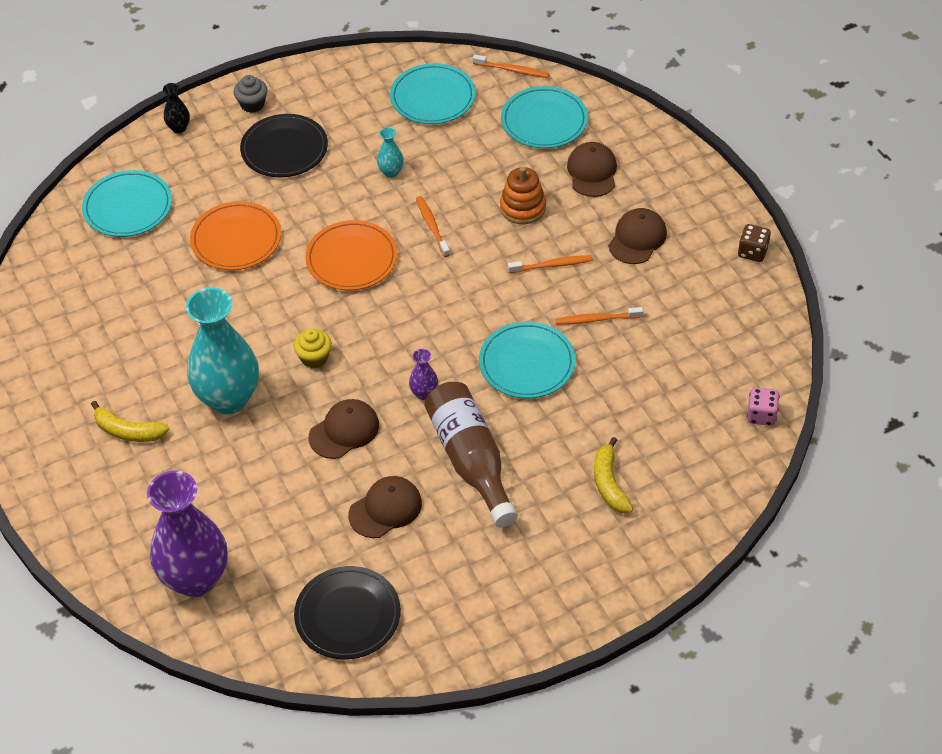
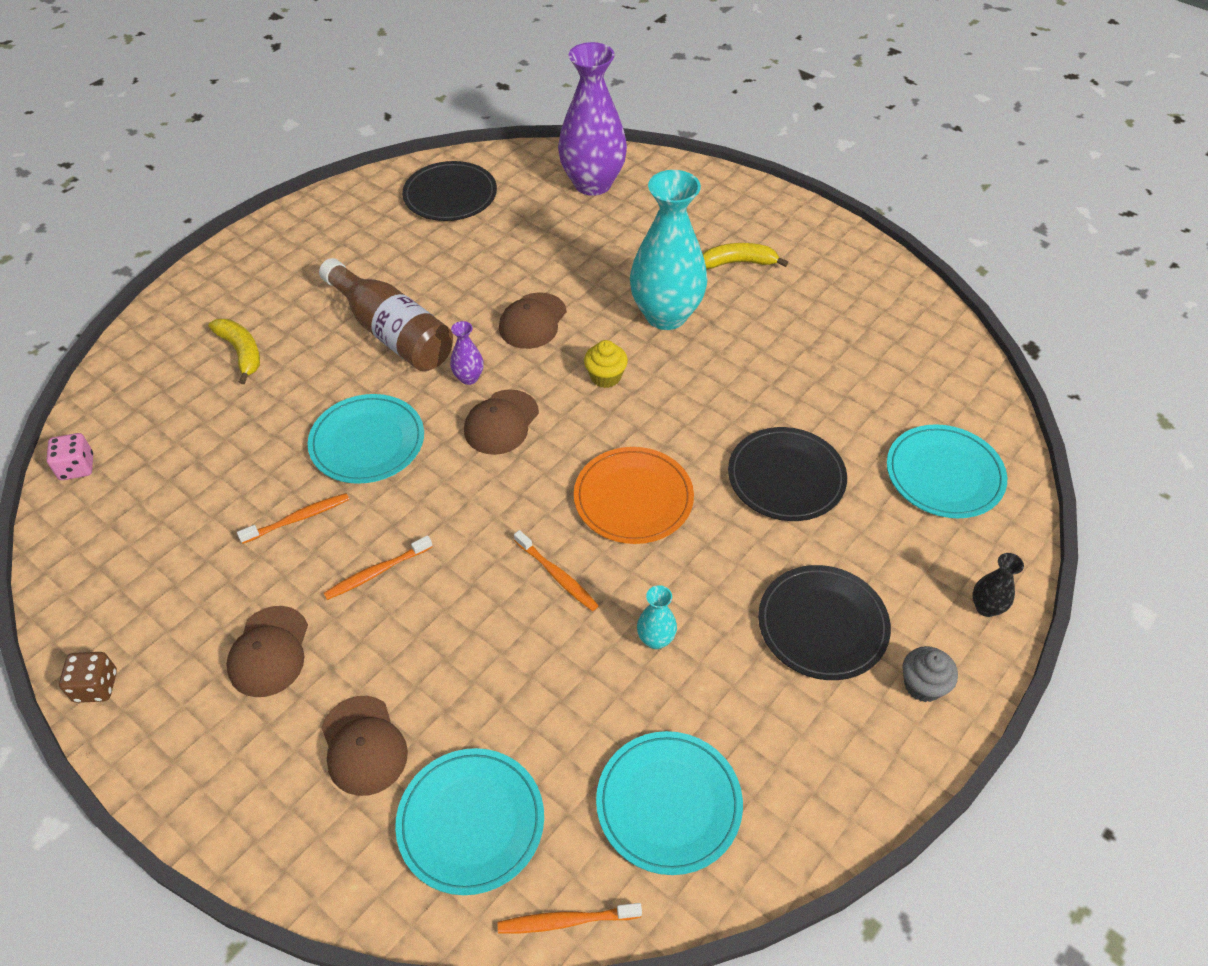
camera: 155 degrees right, 0 degrees up
(236, 239) = (786, 477): orange plate -> black plate
(385, 509) = (457, 272): brown cap -> brown cap (501, 422)
(523, 207) = (446, 646): orange stacking toy -> none

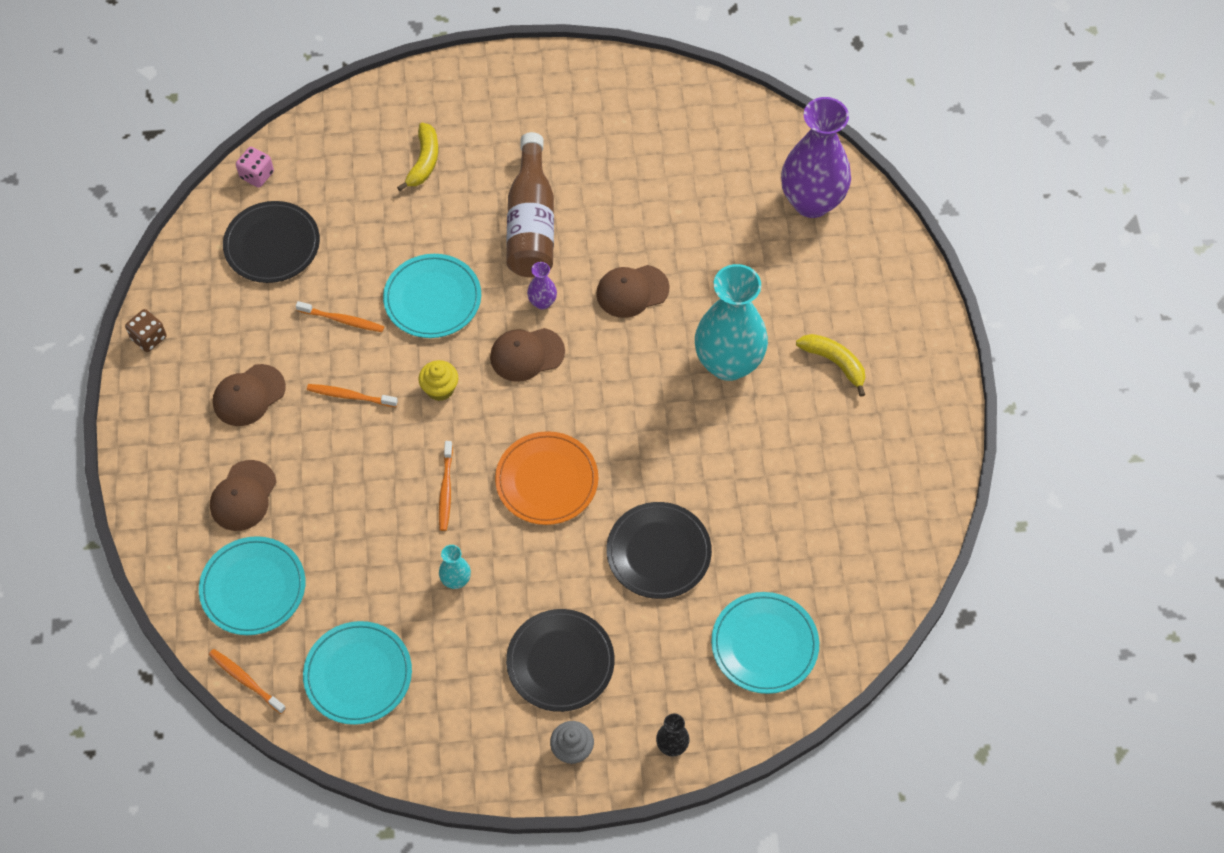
camera: 45 degrees right, 10 degrees up
(450, 195) = (694, 129): black plate -> black plate (272, 245)
(605, 377) = (630, 377): yellow cupcake -> yellow cupcake (440, 389)

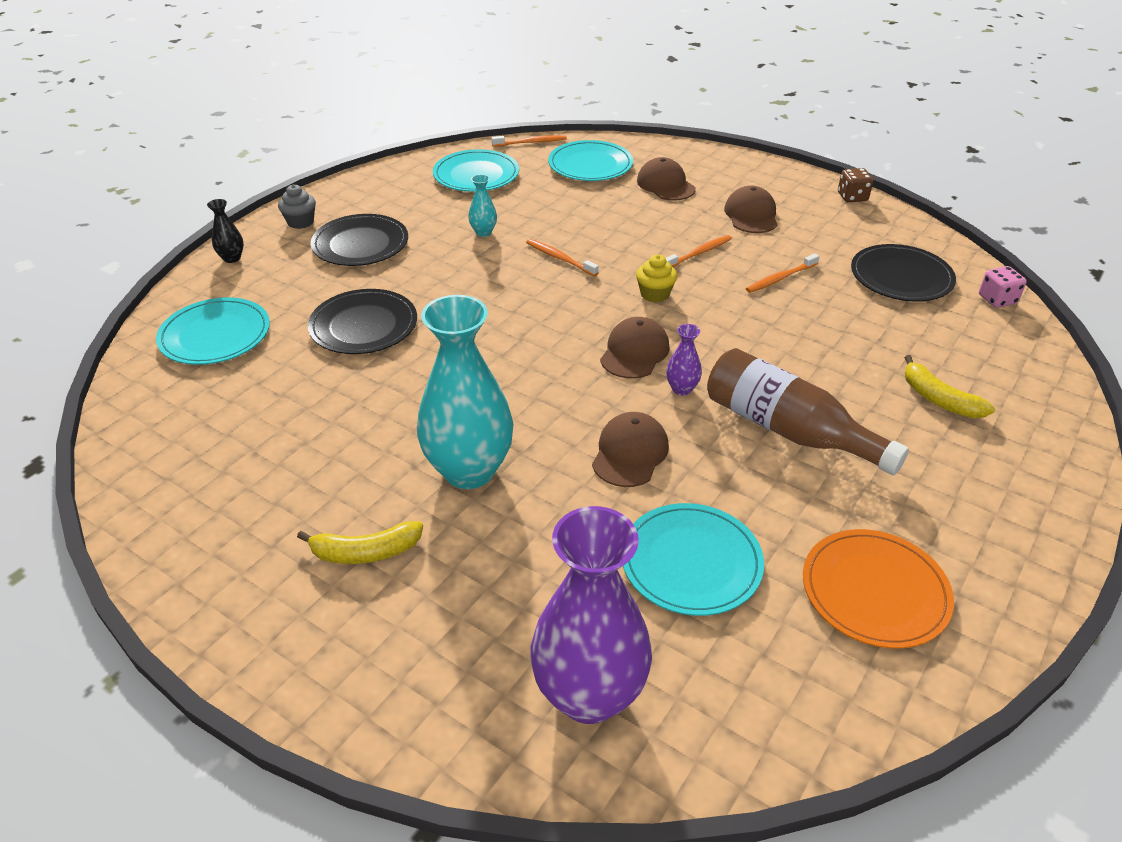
camera: 130 degrees right, 20 degrees down
(432, 298) = (755, 330): turquoise plate -> turquoise plate (691, 562)
(547, 480) = (502, 305): orange plate -> orange plate (875, 591)

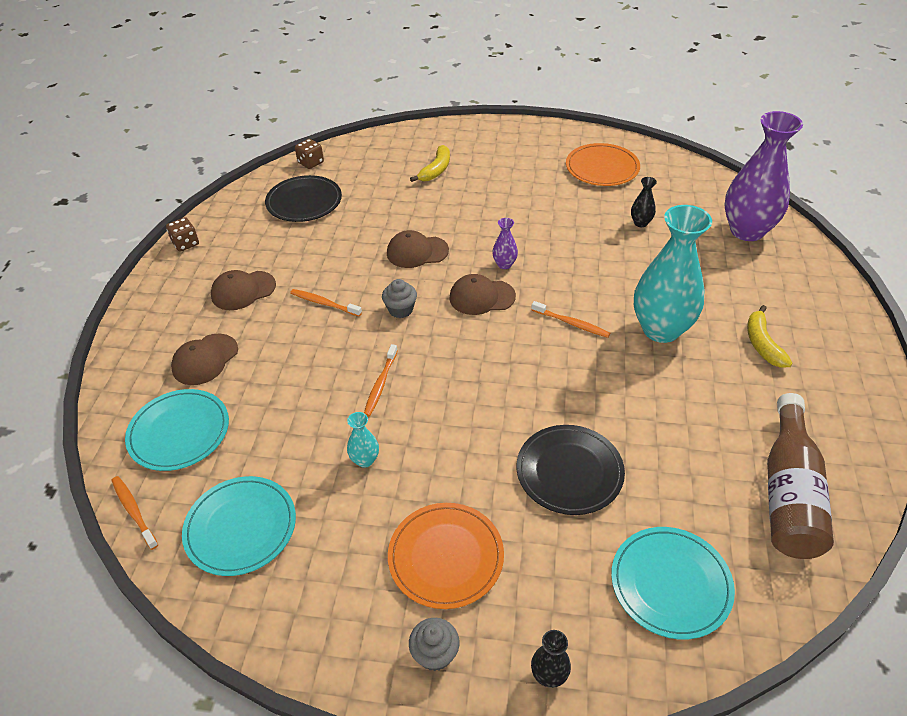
camera: 115 degrees left, 5 degrees up
(360, 244) = (446, 557): black plate -> orange plate
(365, 552) = (762, 344): yellow banana -> yellow banana turned 150 degrees counterclockwise
(630, 453) = (582, 267): brown cap -> brown cap (417, 252)
(655, 294) = (400, 309): yellow cupcake -> grey cupcake
(691, 562) = (640, 223): turquoise plate -> black vase
(780, 278) = (338, 253): orange toothbrush -> orange toothbrush (571, 323)
(788, 430) = (508, 215): brown bottle -> brown bottle (789, 493)
(997, 299) = (311, 163): pink dice -> brown dice

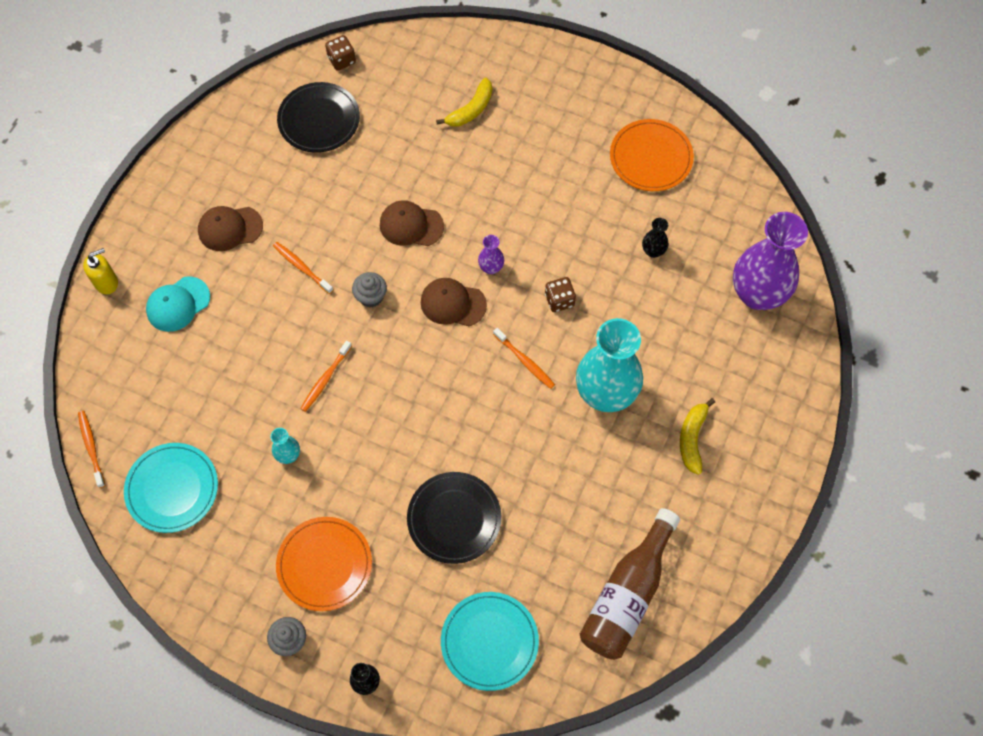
camera: 15 degrees right, 20 degrees up
(123, 359) = (106, 282): none -> yellow soap dispenser
(179, 432) = (141, 379): turquoise plate -> none
(186, 243) = (188, 147): brown dice -> brown dice (559, 300)
(205, 359) = (178, 304): brown cap -> turquoise cap

